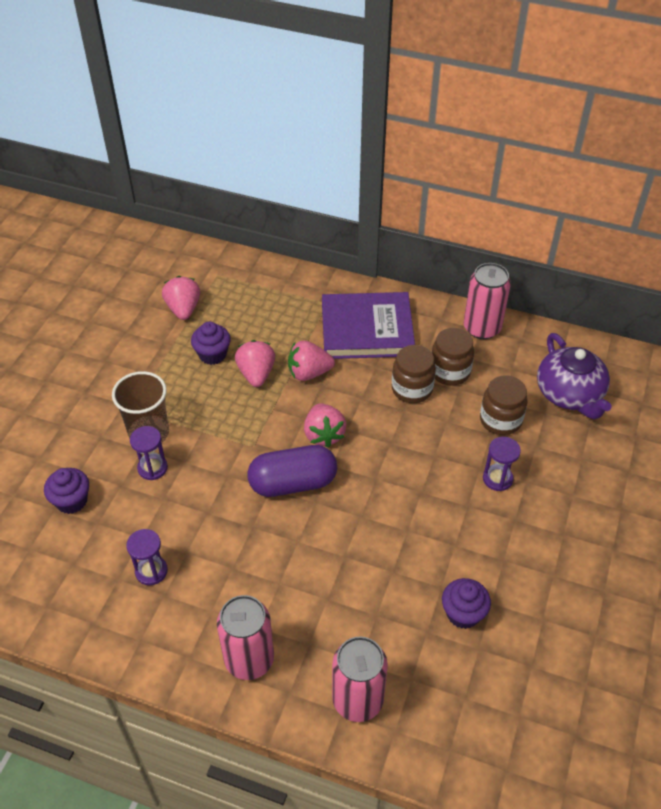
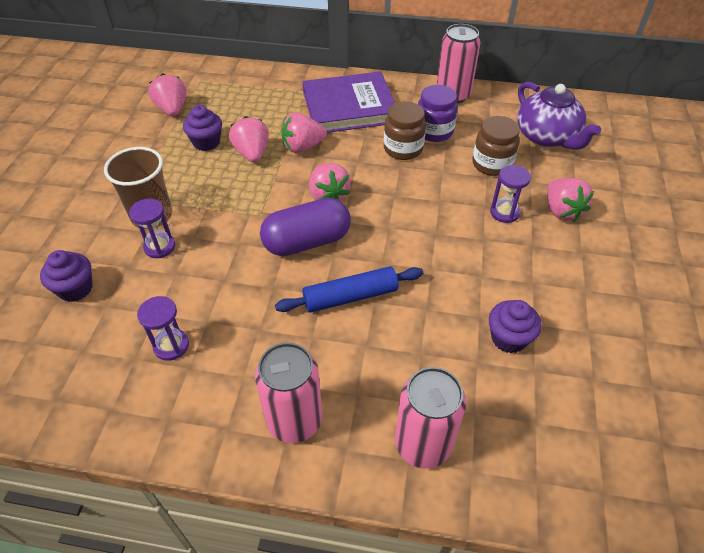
camera: 10 degrees left, 0 degrees up
(323, 548) = (350, 297): none -> blue rolling pin
(450, 372) = (434, 131): brown jar -> purple jar
(557, 485) = (562, 211): none -> pink strawberry

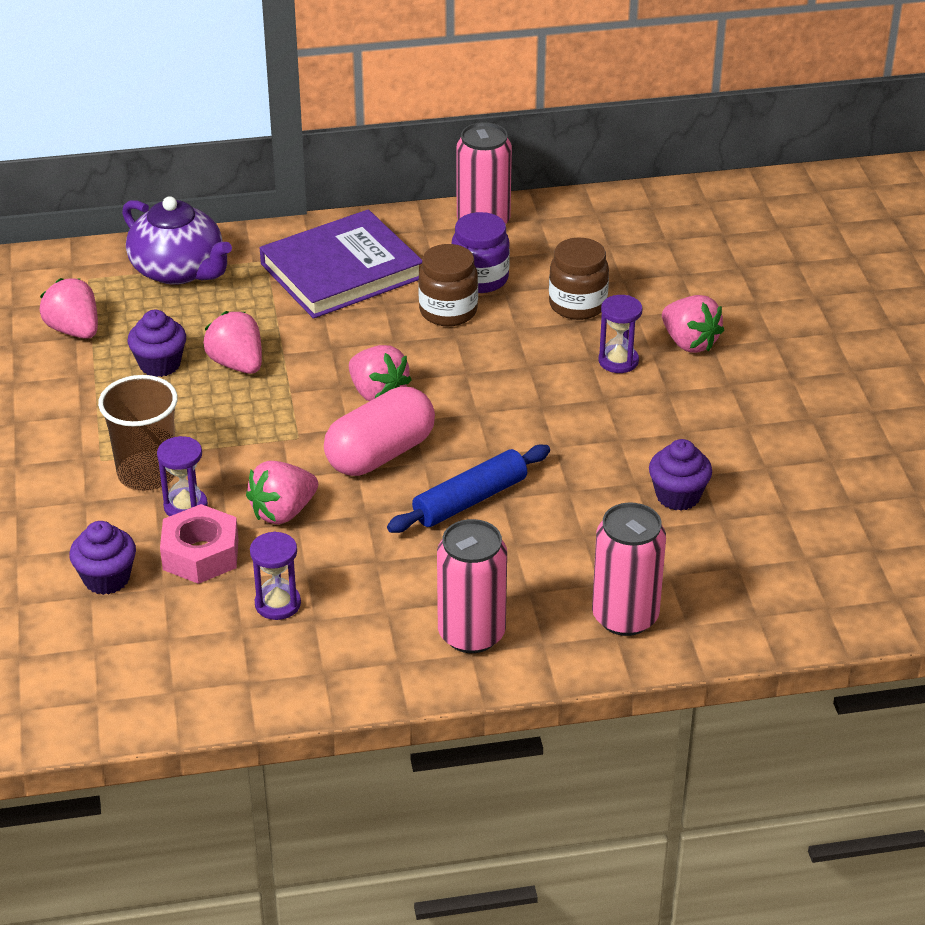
camera: 20 degrees left, 10 degrees down
(146, 287) = (201, 554): none -> pink nut
(302, 147) = (305, 340): pink strawberry -> pink strawberry (283, 512)
(307, 242) = (380, 454): purple capsule -> pink capsule
(547, 136) = (636, 253): purple teapot -> purple teapot (179, 270)

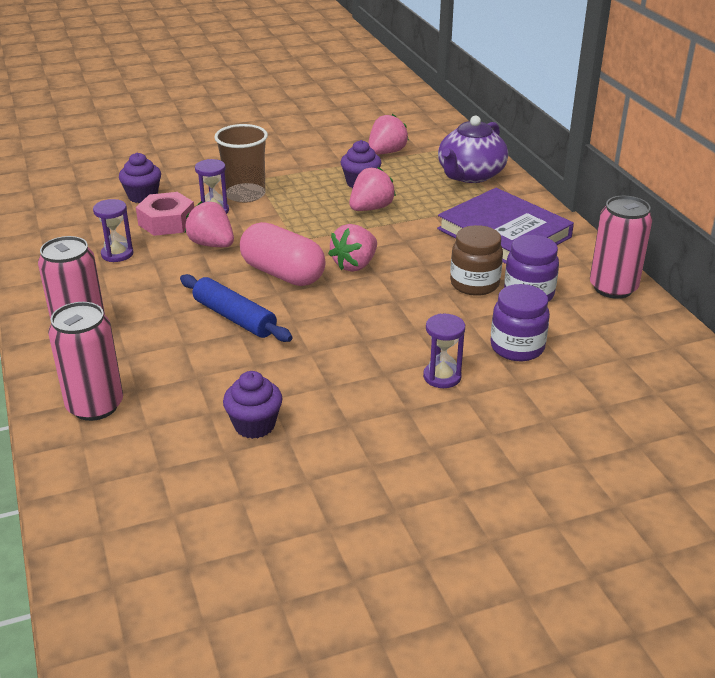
camera: 80 degrees right, 5 degrees down
(577, 305) = (517, 347): brown jar -> purple jar
(689, 343) = (489, 418): pink strawberry -> none

